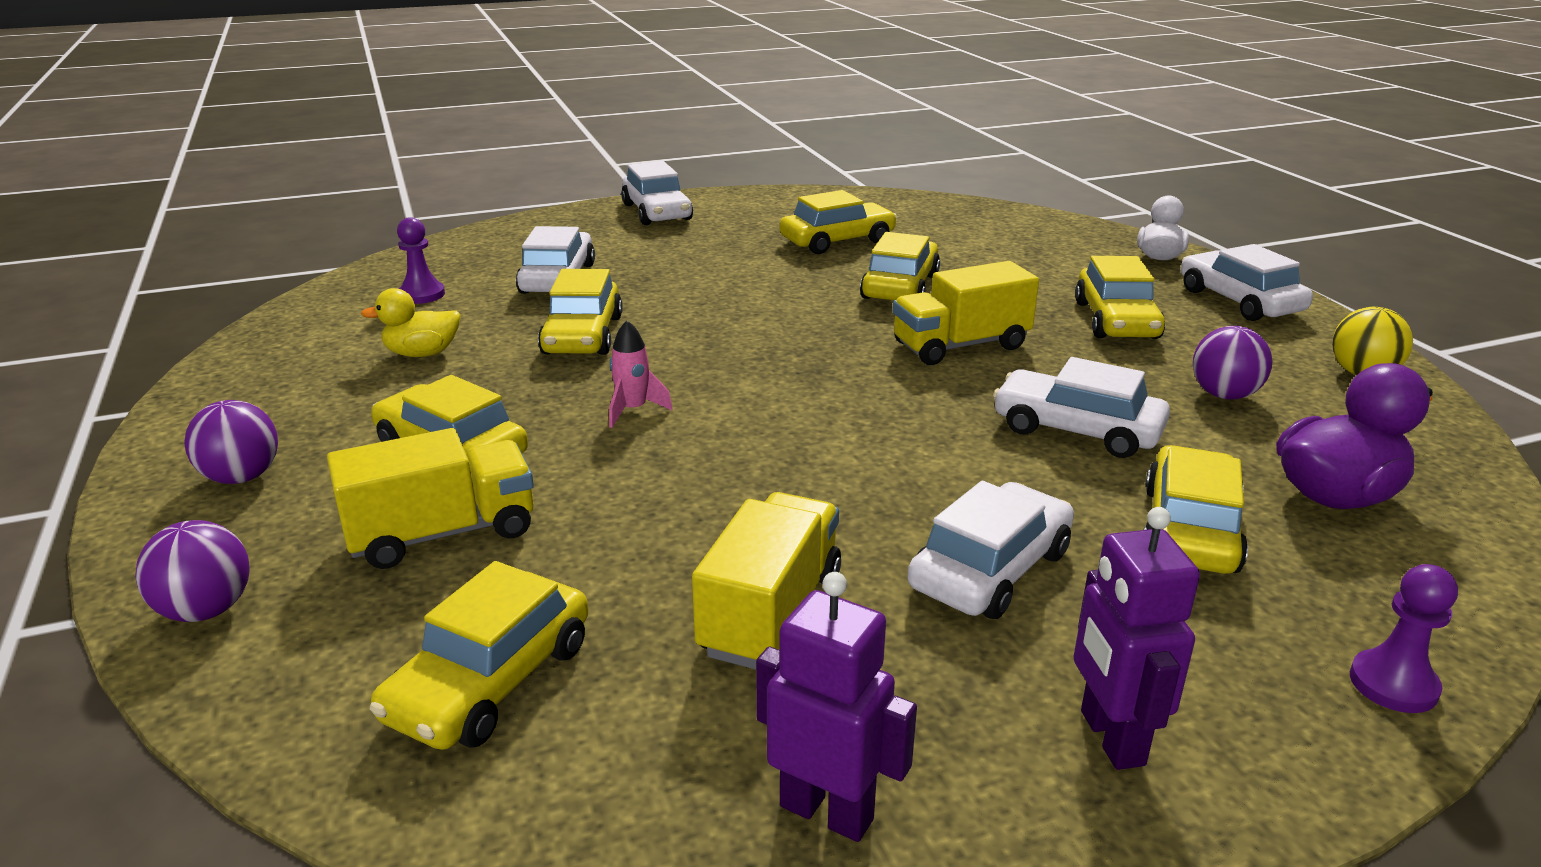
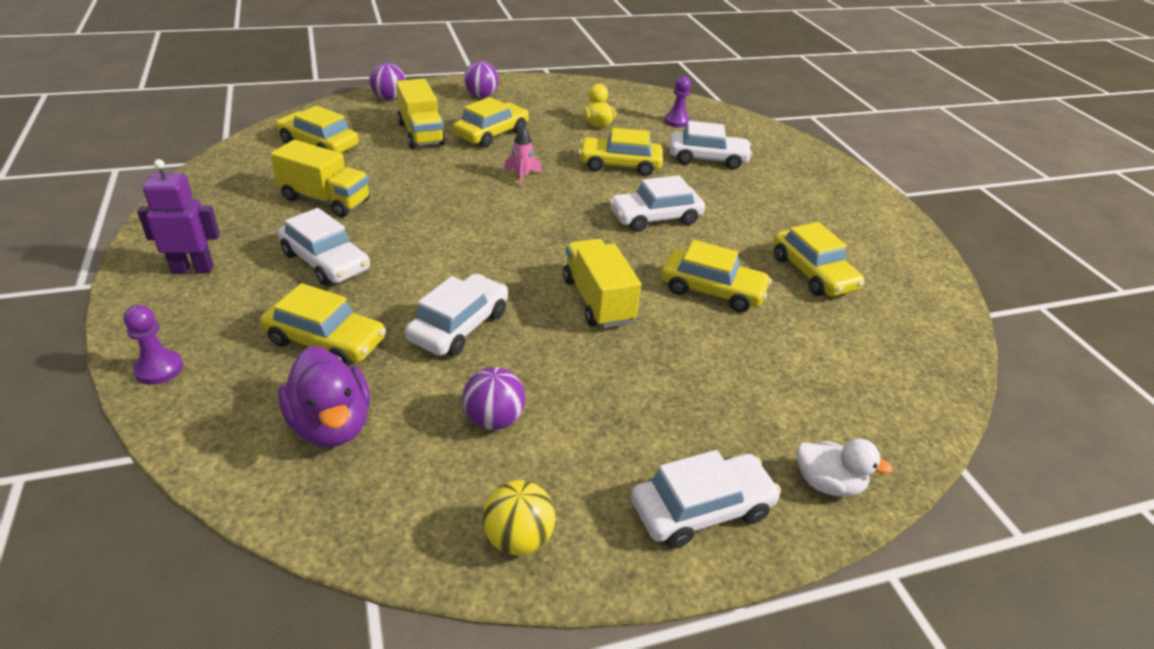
camera: 90 degrees right, 10 degrees up
(657, 212) = (853, 196): white car -> white car (655, 217)
(827, 812) = (207, 200): purple robot -> none
(1116, 320) = (647, 398): yellow car -> none

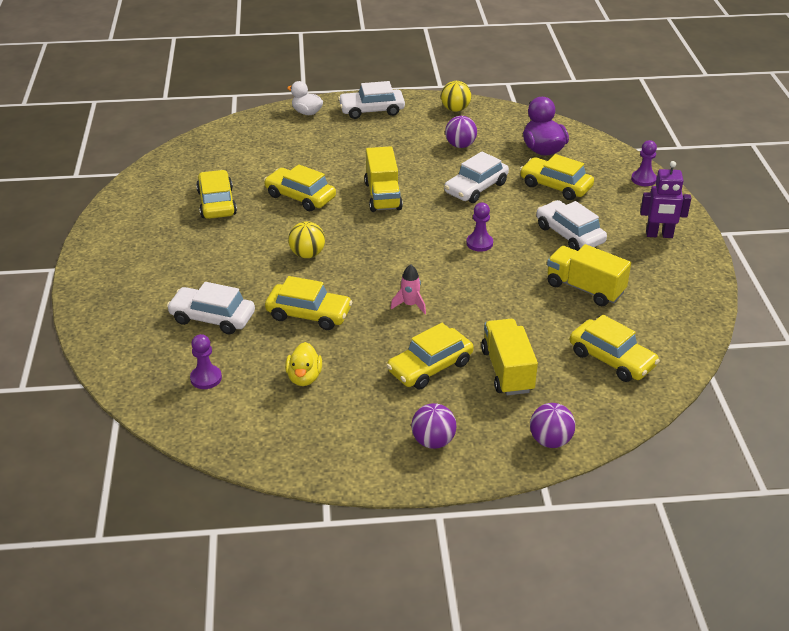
camera: 165 degrees left, 0 degrees up
(450, 242) = (479, 243): none -> purple pawn
(655, 217) = (307, 254): white car -> yellow ball

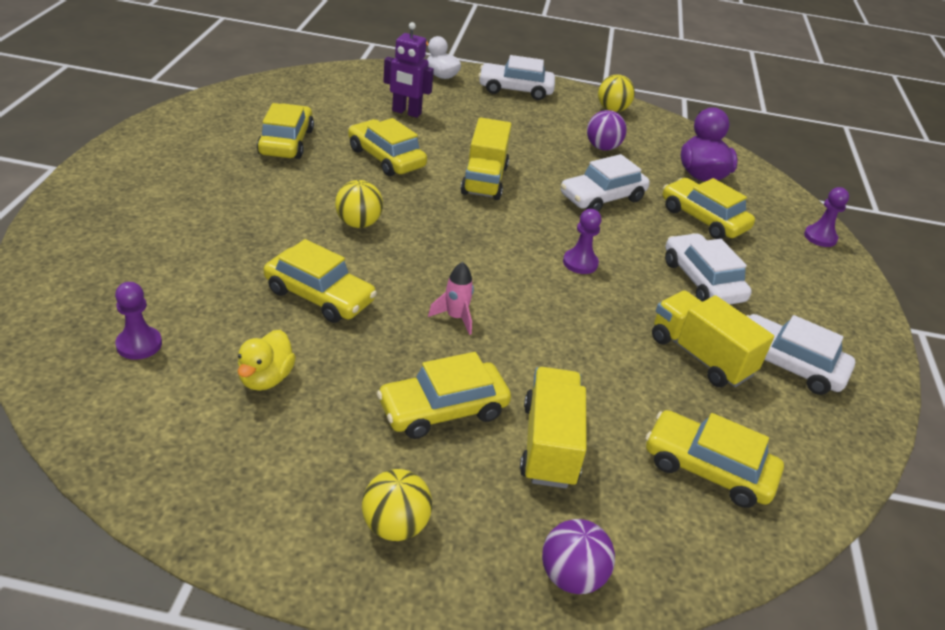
camera: 10 degrees right, 0 degrees up
(212, 318) = (197, 269): white car -> white car (787, 364)
(433, 441) = (395, 526): purple ball -> yellow ball
(611, 359) = (708, 469): yellow car -> yellow car turned 150 degrees clockwise
(659, 235) = (823, 311): purple robot -> purple robot (406, 112)

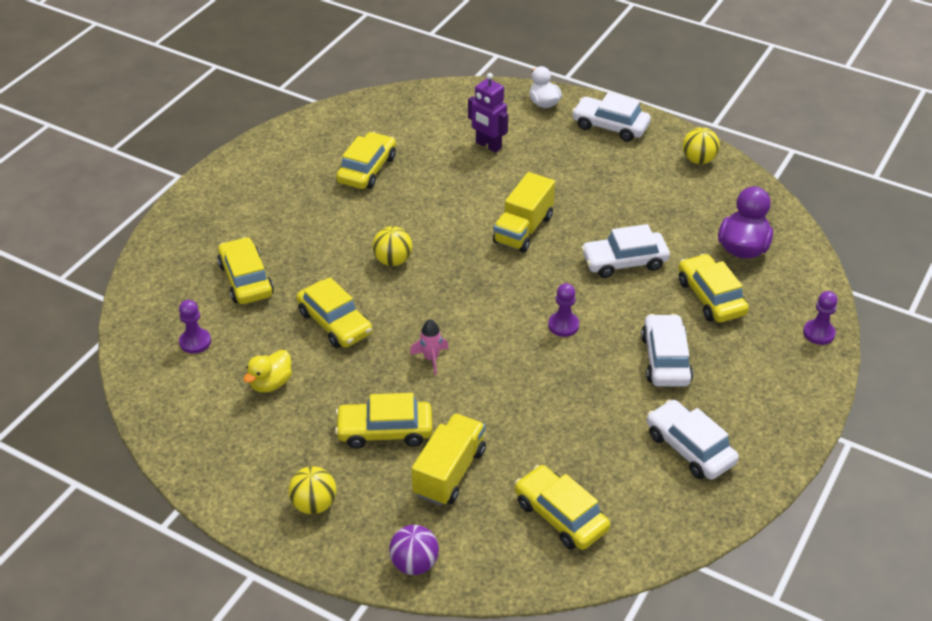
camera: 25 degrees right, 5 degrees up
(386, 158) = (446, 196): yellow car -> yellow car (246, 279)
(602, 147) = (659, 205): purple ball -> none
(700, 356) = (616, 427): yellow truck -> none

